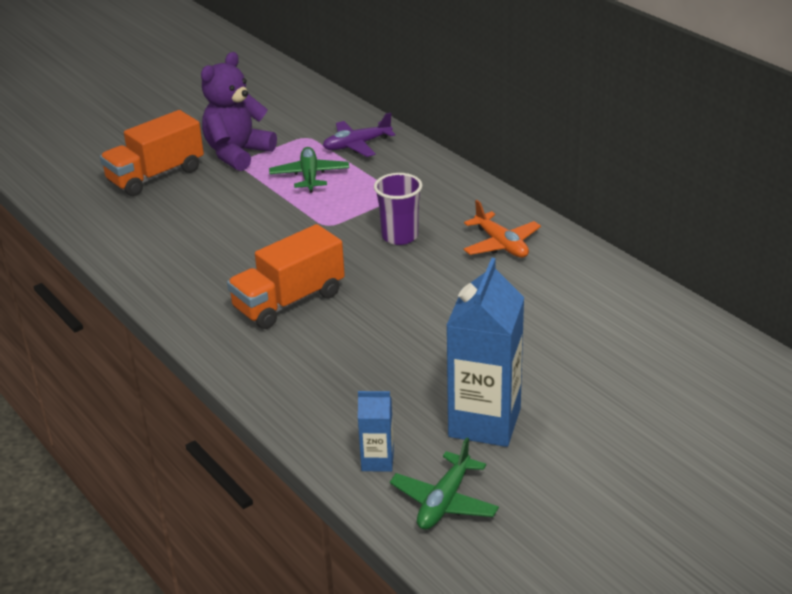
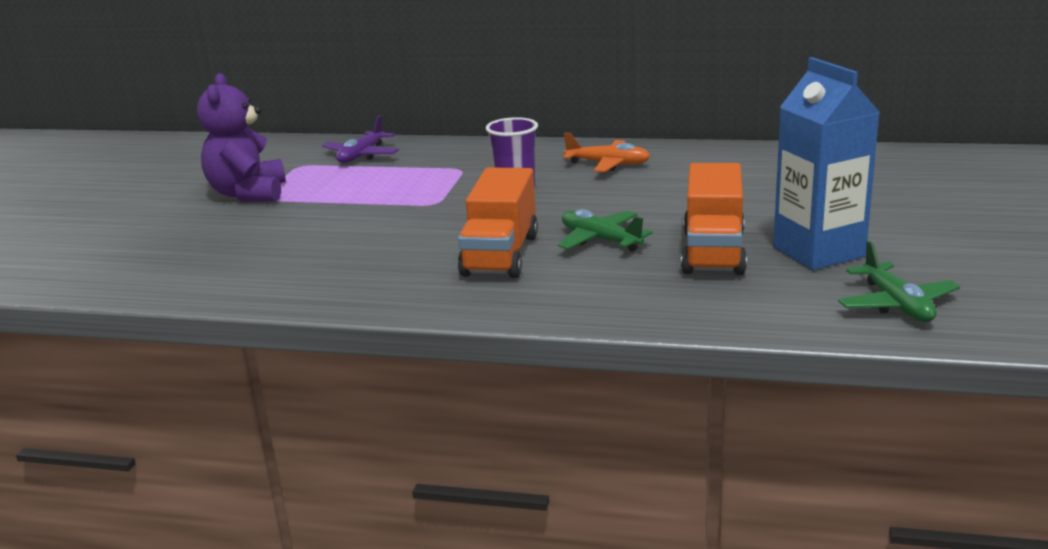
camera: 40 degrees left, 10 degrees down
(156, 176) = (183, 233): orange truck -> orange truck (713, 252)
(309, 176) = (354, 184): green plane -> green plane (600, 240)
(377, 461) = (794, 307): blue carton -> none

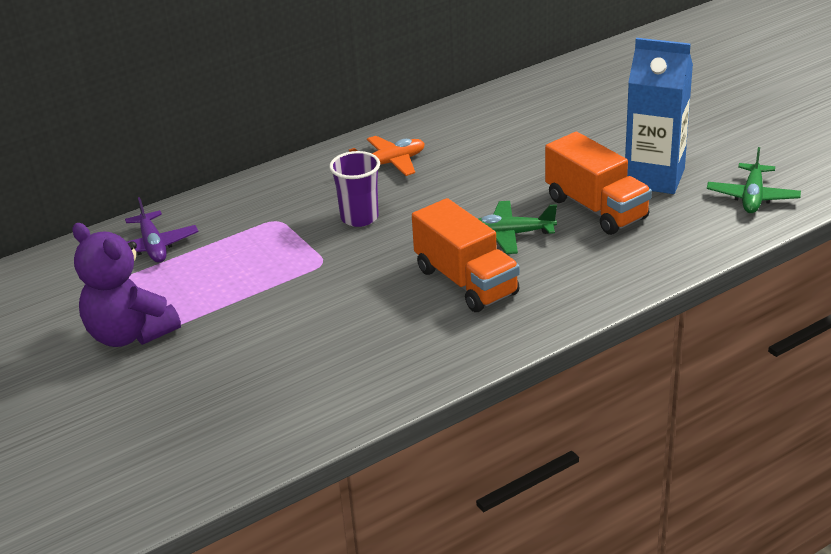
camera: 45 degrees left, 10 degrees up
(896, 304) = (752, 197): green plane -> green plane turned 75 degrees clockwise

